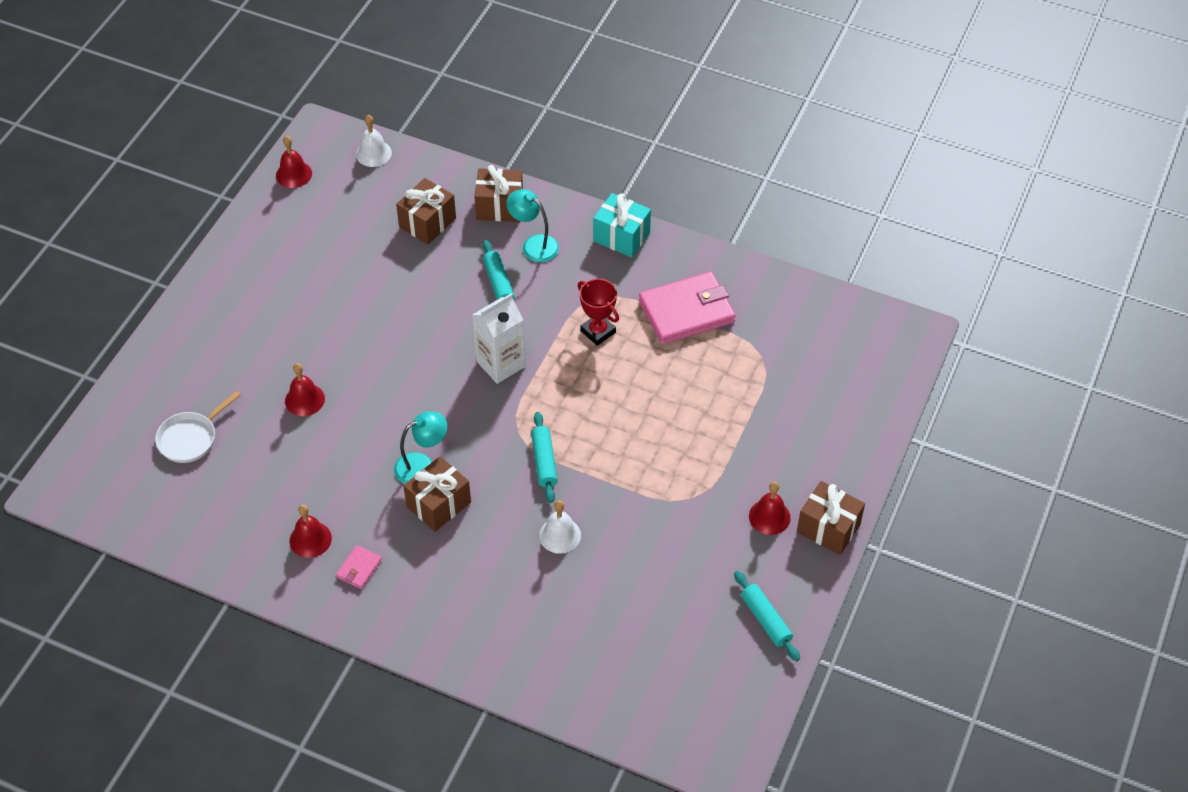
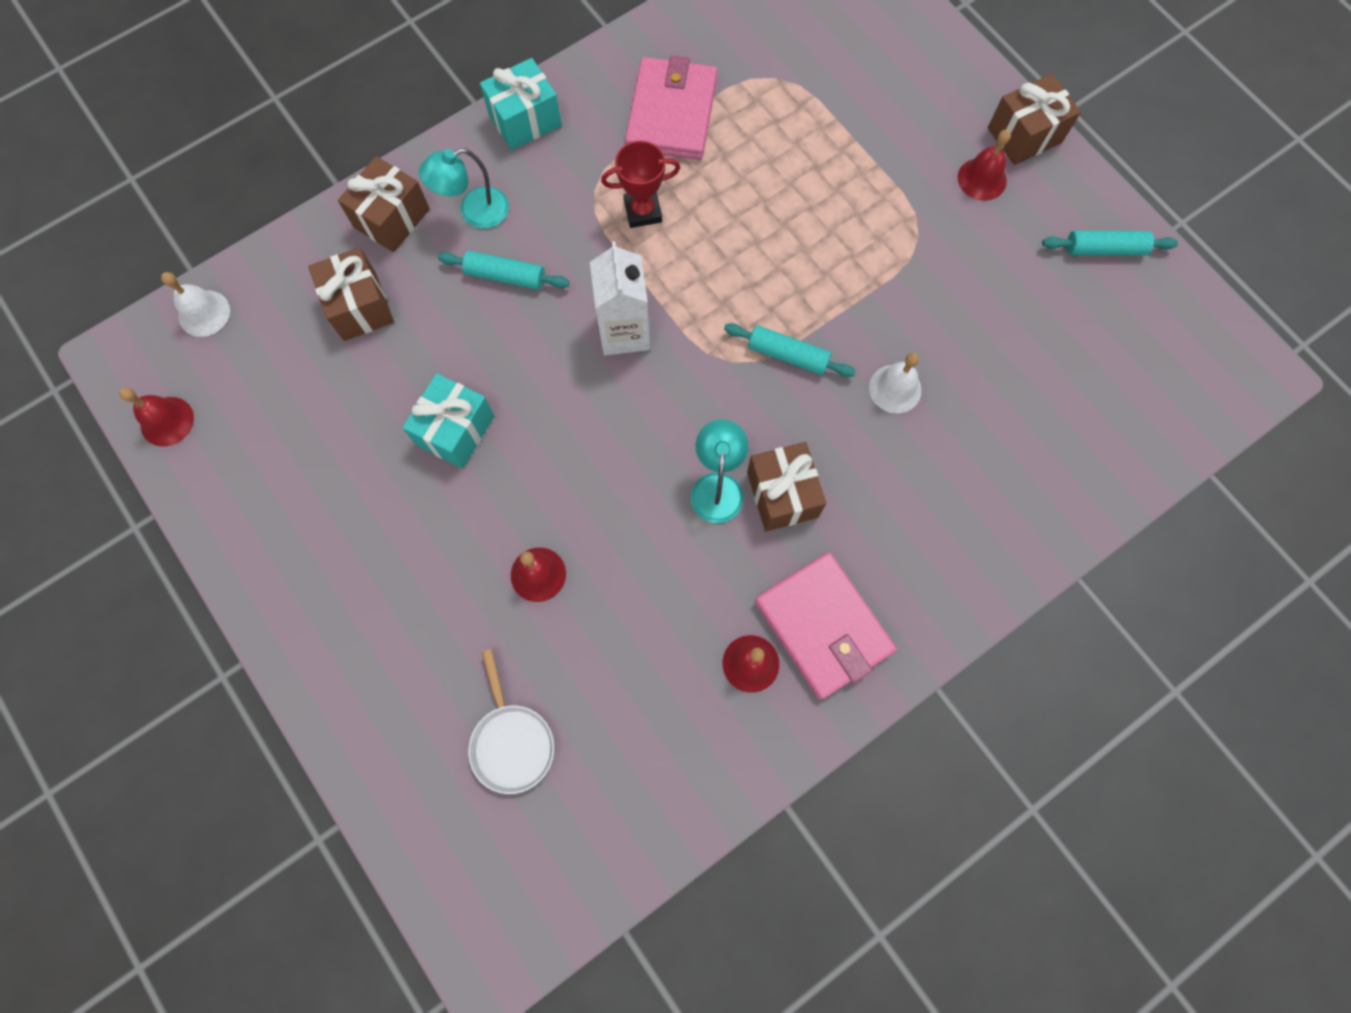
camera: 60 degrees left, 20 degrees up
(359, 568) = (823, 626): pink wallet -> pink wallet, size x2.26
(374, 311) = (455, 430): none -> turquoise gift

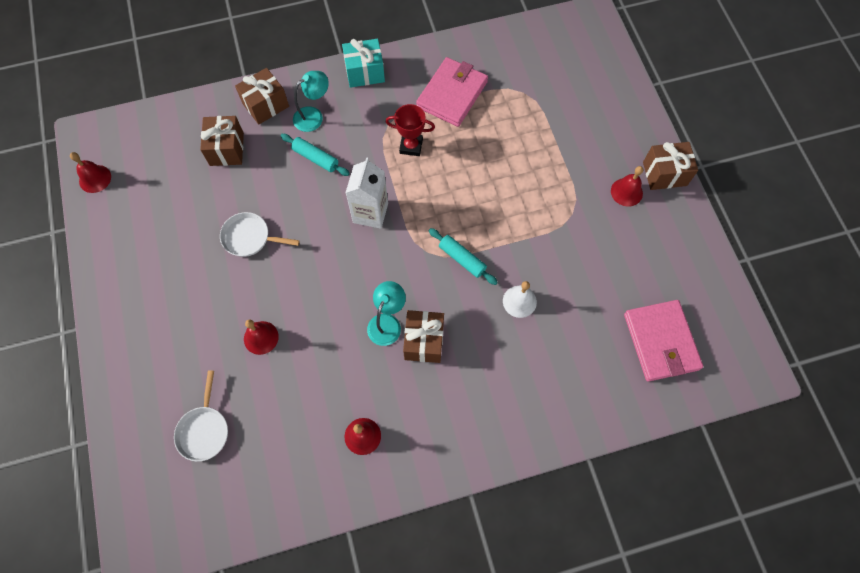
camera: 20 degrees right, 5 degrees down
(204, 313) = (140, 125): white bell -> none
(455, 430) = (249, 237): turquoise gift -> white pan
(474, 212) = (313, 116): turquoise lamp -> turquoise lamp turned 150 degrees clockwise
(823, 626) = (415, 429): pink wallet -> pink wallet (661, 341)
(1104, 249) = (688, 260): turquoise rolling pin -> none

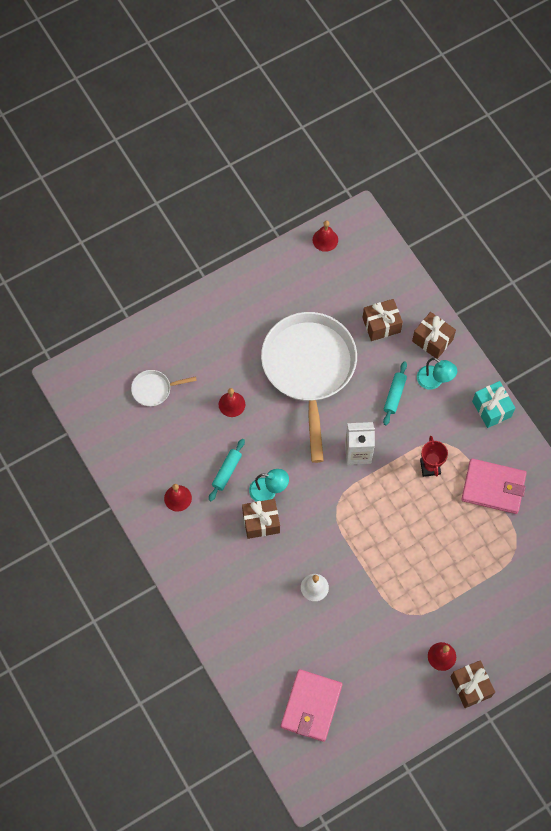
camera: 75 degrees right, 0 degrees up
(249, 237) = (309, 369): white pan -> white pan, size x2.46
(462, 259) = (338, 534): turquoise rolling pin -> turquoise rolling pin (227, 471)
(661, 341) = (311, 706): pink wallet -> pink wallet turned 45 degrees counterclockwise

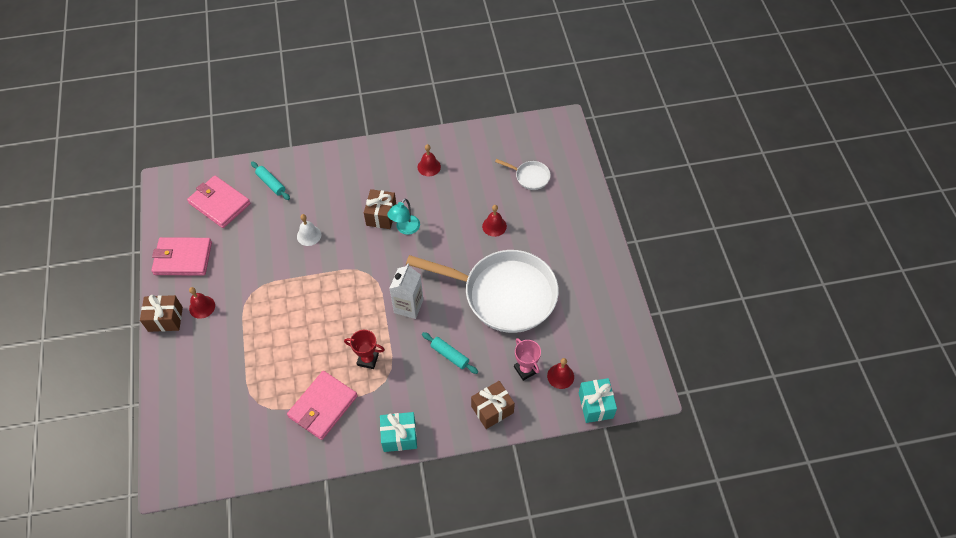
camera: 110 degrees right, 10 degrees down
(154, 389) = (530, 177): white pan -> white pan turned 105 degrees clockwise
(227, 471) = (436, 205): turquoise rolling pin -> turquoise rolling pin (271, 183)
(325, 240) = (634, 352): red bell -> red bell (560, 376)
(381, 325) = (525, 369): brown gift -> pink trophy
(391, 258) = (595, 405): none -> turquoise gift
(395, 708) = (183, 258): none -> pink wallet
(434, 381) = (449, 395): turquoise lamp -> none

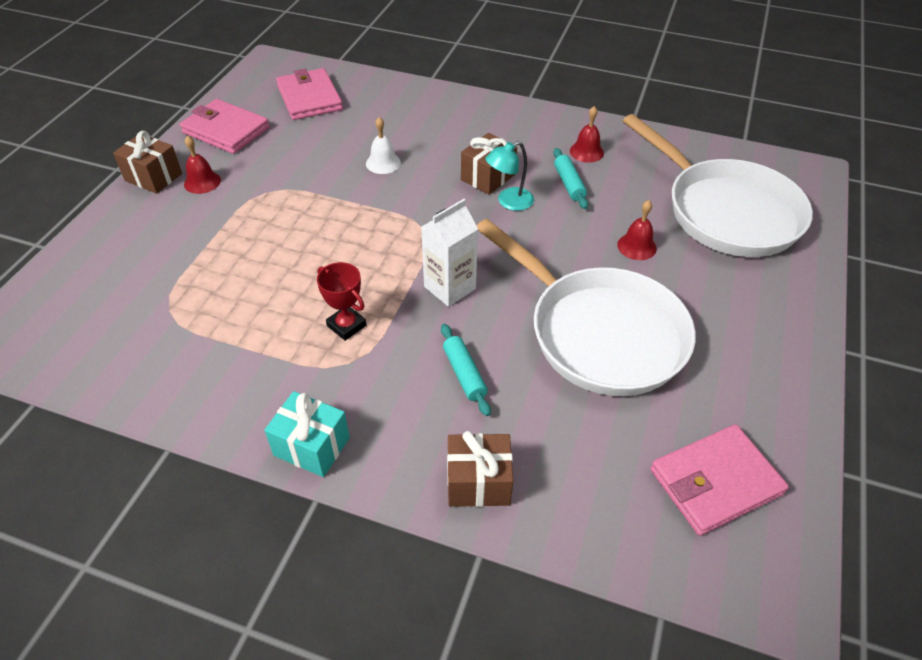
camera: 30 degrees right, 10 degrees down
(271, 183) = (381, 101): turquoise rolling pin -> turquoise rolling pin (569, 184)
(323, 406) = (243, 353): pink wallet -> pink wallet (715, 482)
(525, 369) = (570, 451): pink trophy -> none
(530, 177) = (725, 211): white pan -> white pan, size x2.46
(560, 376) = (624, 490): red bell -> none
(595, 405) = (663, 570): turquoise gift -> none

